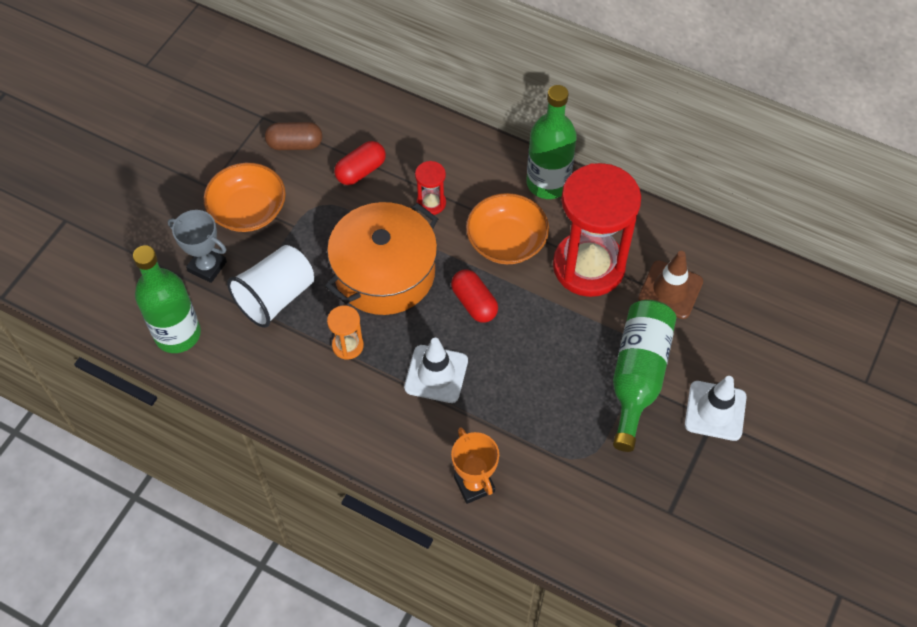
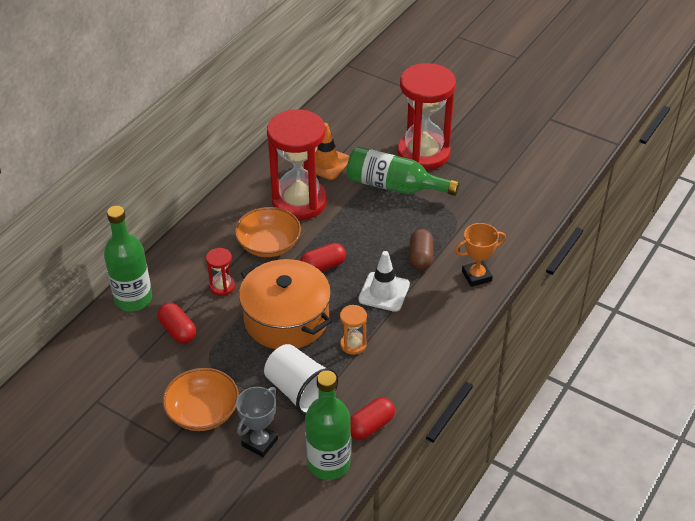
camera: 85 degrees left, 15 degrees down
(227, 372) = (370, 426): none -> red capsule
(295, 144) = (135, 377): brown capsule -> brown capsule (420, 257)
(548, 183) = (218, 217): green bottle -> green bottle (133, 299)
(670, 290) = (326, 163): brown traffic cone -> orange traffic cone
(715, 411) = (423, 153): white traffic cone -> red hourglass

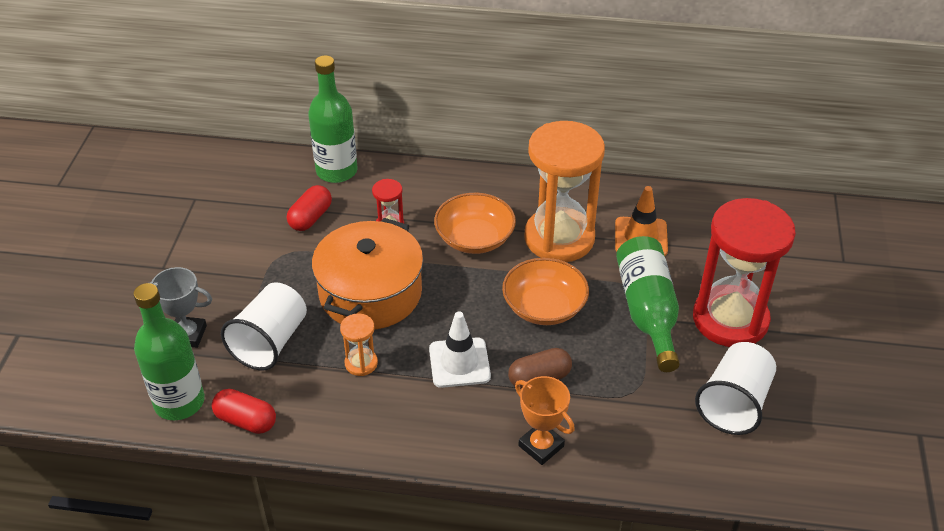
camera: 65 degrees right, 0 degrees up
(203, 412) = (211, 277): orange bowl -> orange bowl (544, 307)
(299, 202) = (559, 238): red hourglass -> orange hourglass
(323, 266) = (468, 294): red capsule -> none
(489, 179) = (734, 403): none -> white cup

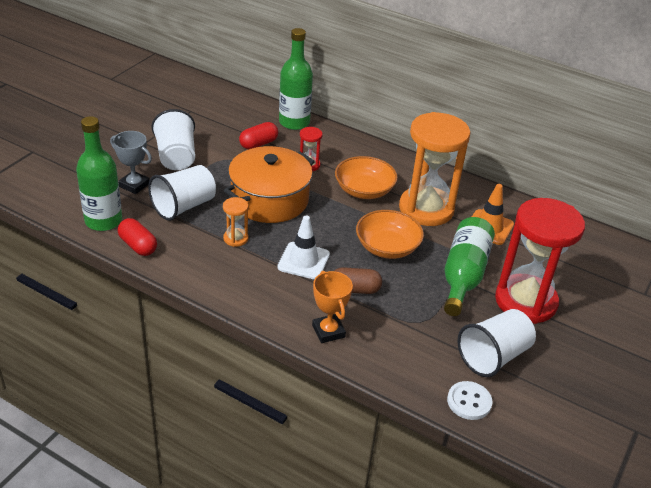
camera: 20 degrees right, 5 degrees down
(217, 273) = (176, 157): none -> white cup
(739, 471) = (469, 402): none -> white button

